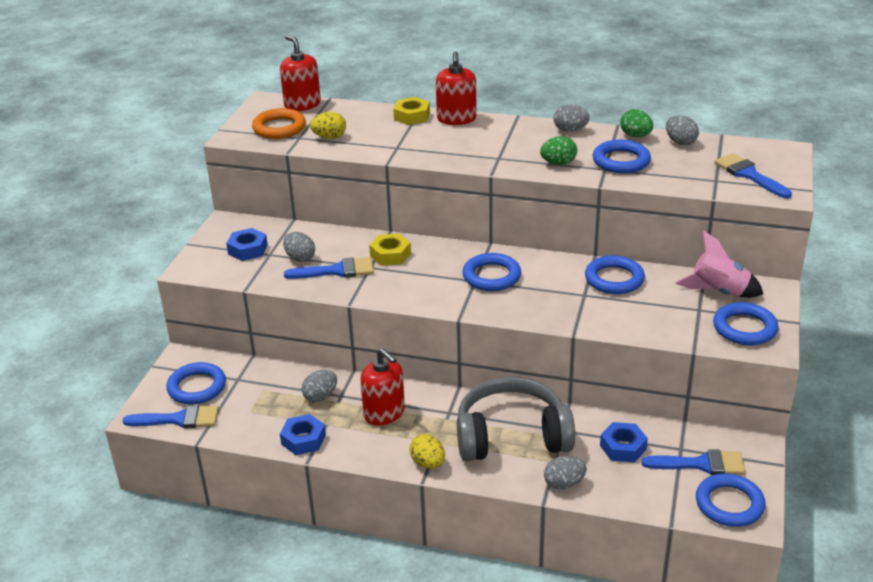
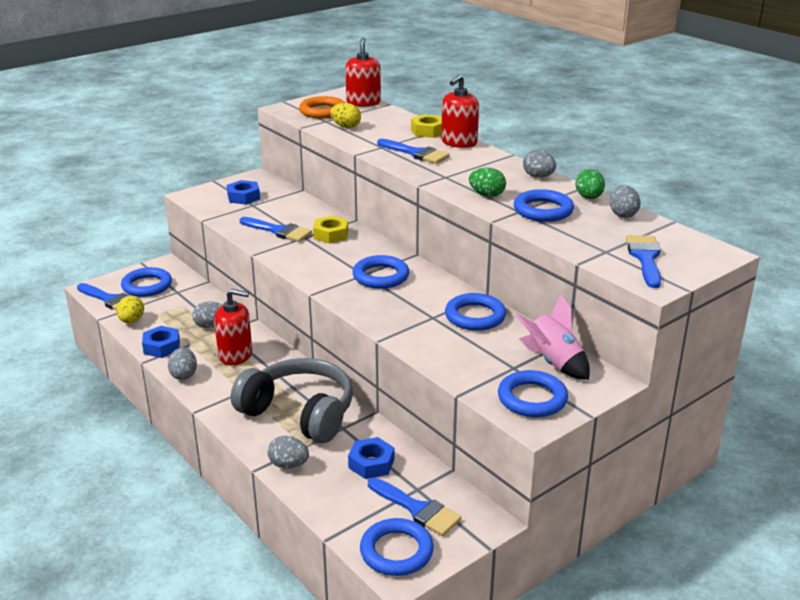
camera: 35 degrees right, 5 degrees down
(300, 258) = (268, 214): grey egg -> grey egg (184, 375)
(384, 413) = (235, 355): red soap dispenser -> red soap dispenser turned 75 degrees counterclockwise
(428, 463) = (216, 401): yellow egg -> yellow egg (132, 321)
(437, 143) = (416, 153): none -> blue brush

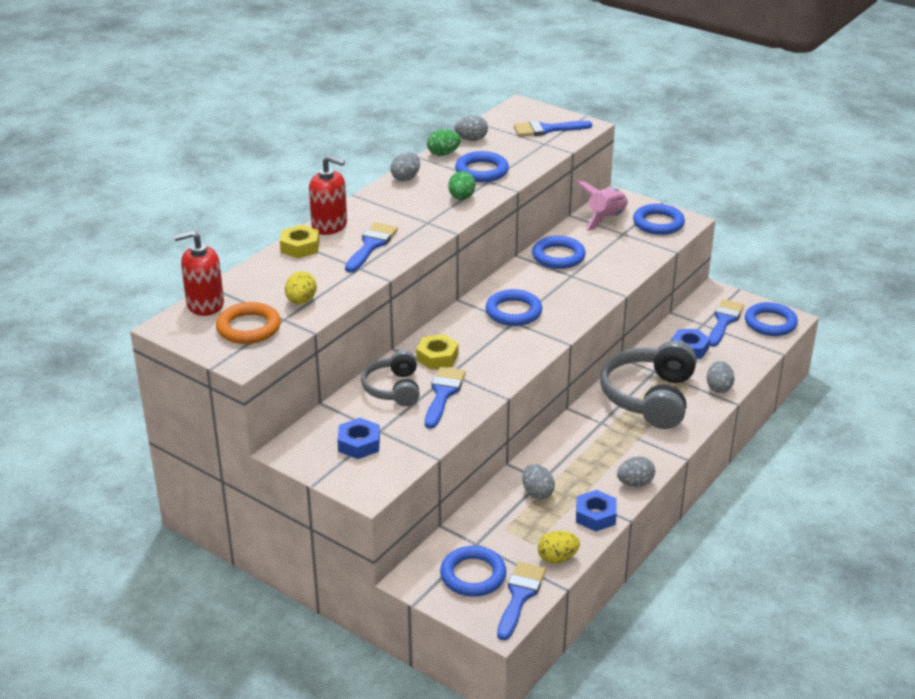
camera: 105 degrees left, 5 degrees up
(235, 355) = (582, 459): red soap dispenser -> none
(300, 214) = (393, 389): none -> grey headphones

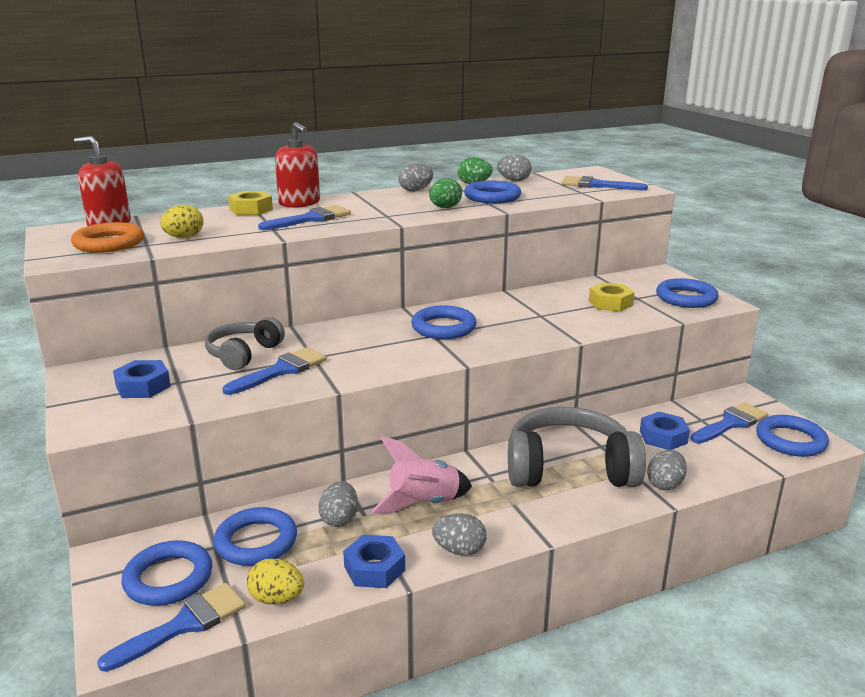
camera: 30 degrees right, 10 degrees down
(437, 357) = (320, 342): yellow nut -> yellow nut (610, 303)
(558, 256) = (545, 299): blue ring -> blue ring (256, 542)
(605, 219) = (630, 284): pink rocket -> pink rocket (423, 503)
(649, 397) = (569, 468): grey headphones -> grey headphones turned 45 degrees clockwise

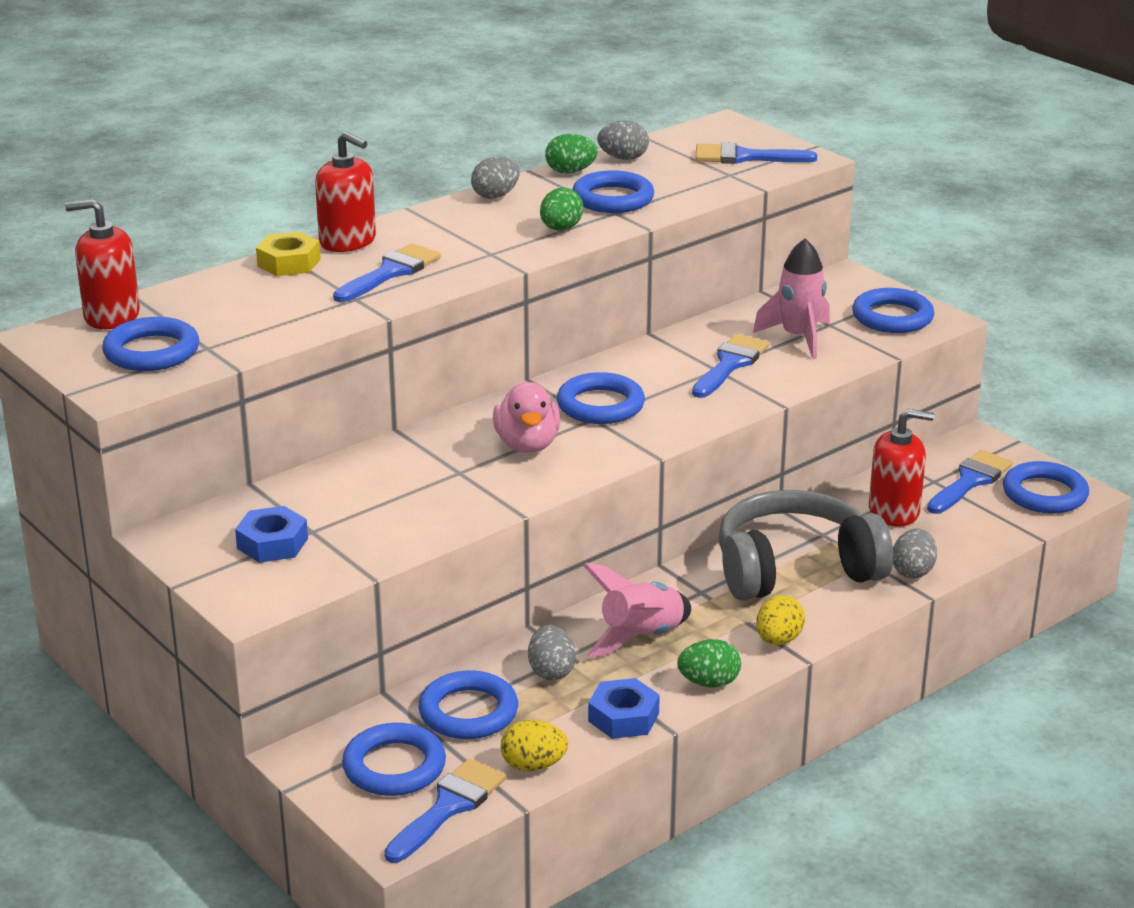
camera: 15 degrees left, 5 degrees up
(109, 243) = (151, 352): orange ring -> blue ring
(184, 237) = (246, 329): yellow egg -> yellow egg (778, 640)
(243, 354) = (364, 480): grey headphones -> none
(281, 371) = (432, 497): blue brush -> blue brush (730, 364)
(374, 345) = (527, 445): none -> pink duck
(459, 550) = (709, 683): grey egg -> green egg
(610, 303) = (798, 338): yellow nut -> pink rocket
(663, 437) = (894, 511): blue nut -> red soap dispenser

